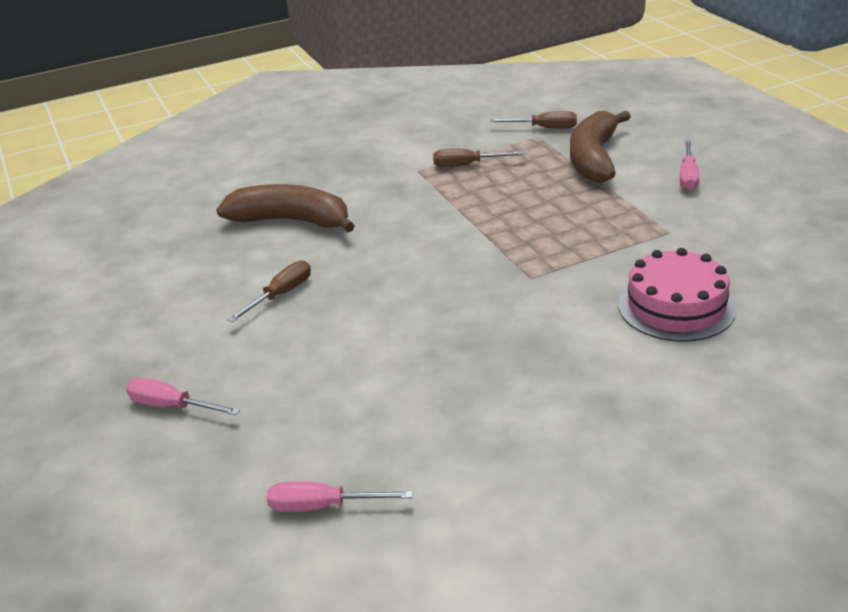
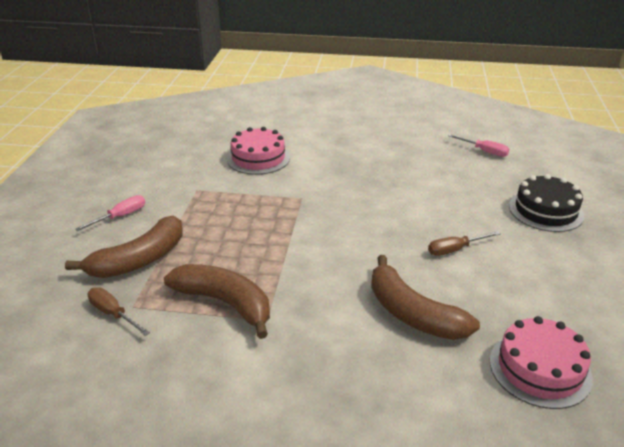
camera: 150 degrees left, 0 degrees up
(156, 227) = (540, 369): none -> pink cake
(172, 406) = (545, 211): pink screwdriver -> black cake
(467, 165) = (225, 303): brown screwdriver -> brown banana

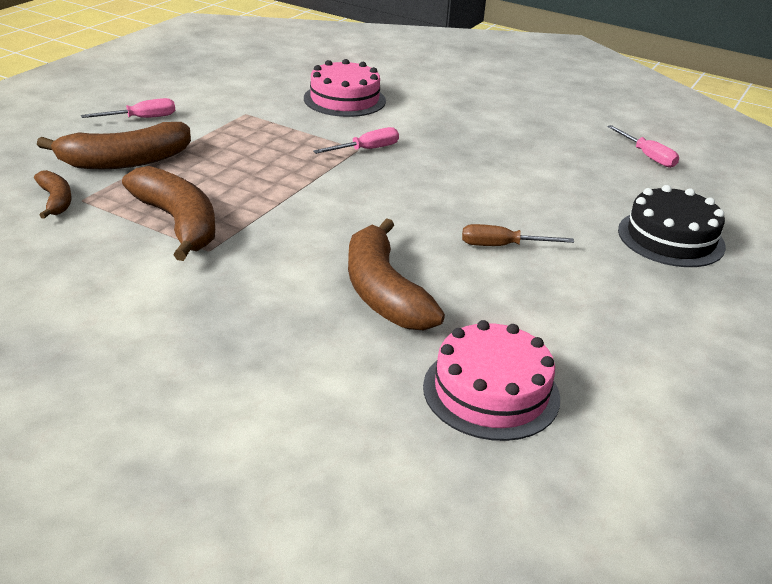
camera: 20 degrees right, 0 degrees up
(113, 314) = (56, 201): brown screwdriver -> brown banana
(307, 197) = (366, 149): none -> pink screwdriver

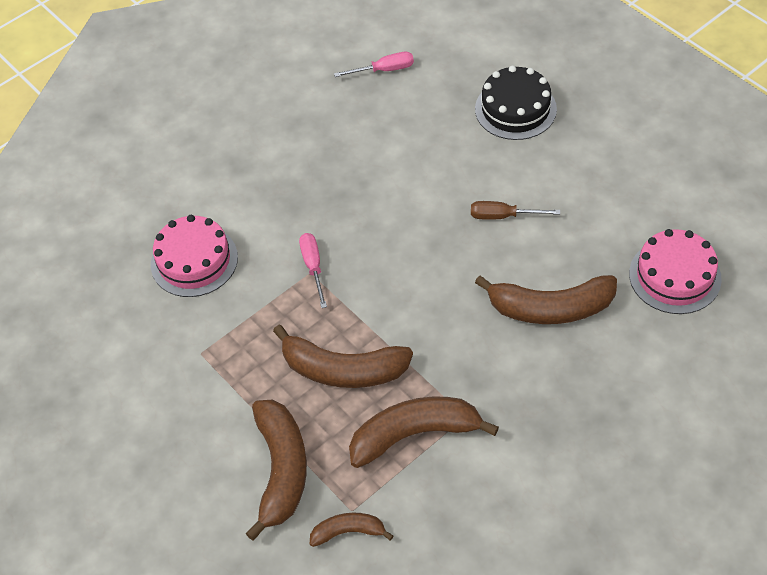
camera: 65 degrees left, 20 degrees up
(141, 118) = (182, 449): pink screwdriver -> none
(248, 177) = (343, 370): none -> brown banana
(502, 246) = (503, 216): brown screwdriver -> brown screwdriver turned 75 degrees clockwise

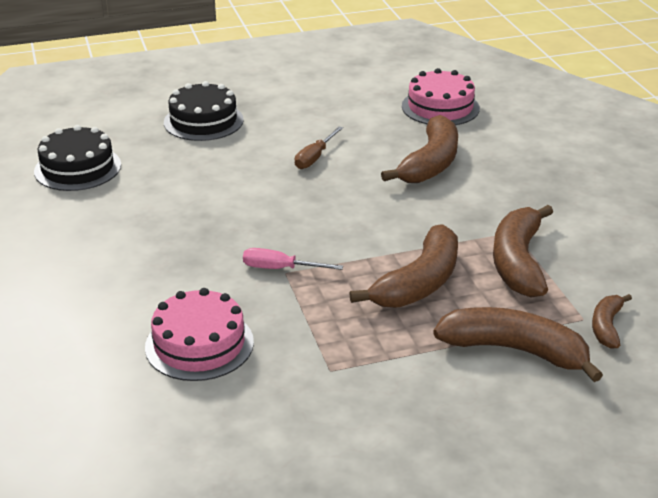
camera: 70 degrees left, 20 degrees down
(384, 70) = (78, 168): pink screwdriver -> black cake

